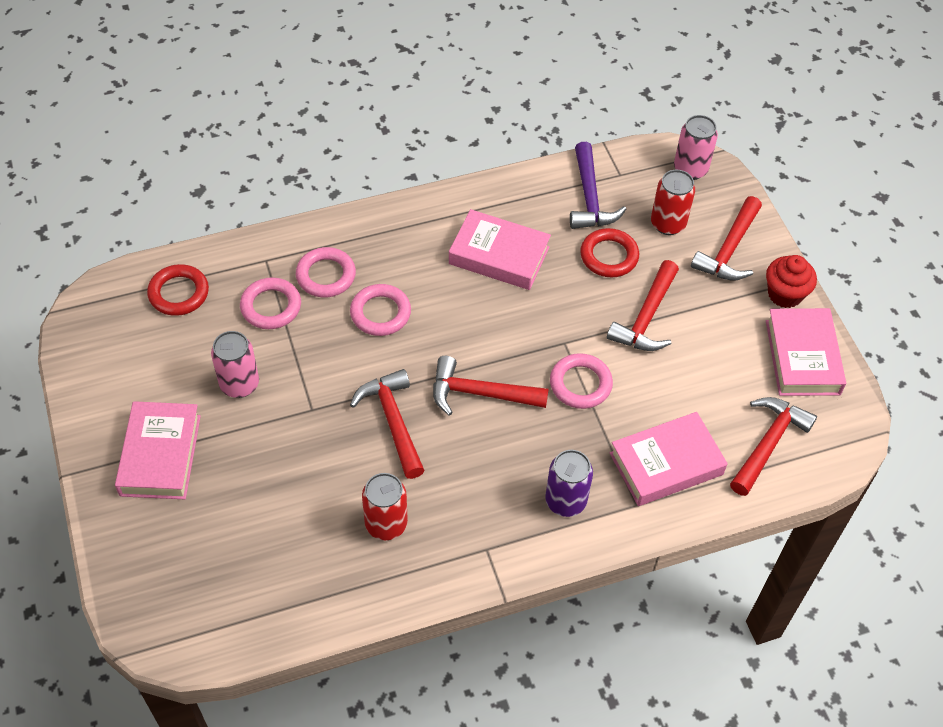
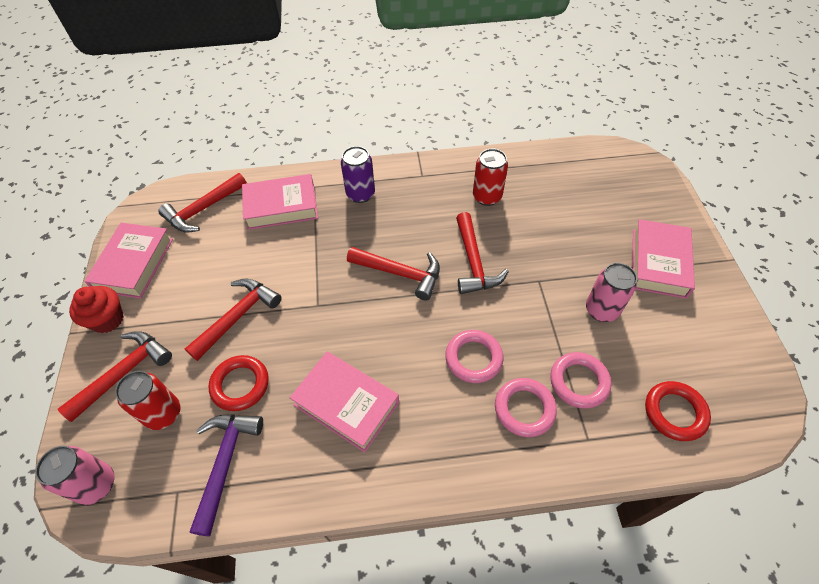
camera: 165 degrees left, 0 degrees up
(580, 384) = (318, 269): pink ring -> none

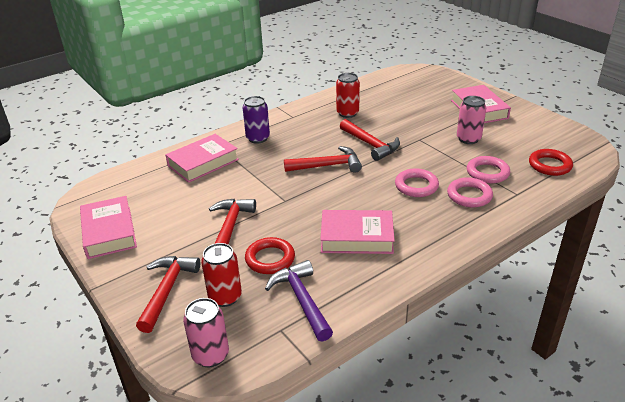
camera: 30 degrees left, 20 degrees down
(107, 319) = (119, 269): red cupcake -> none
(203, 210) = (138, 184): red hammer -> none

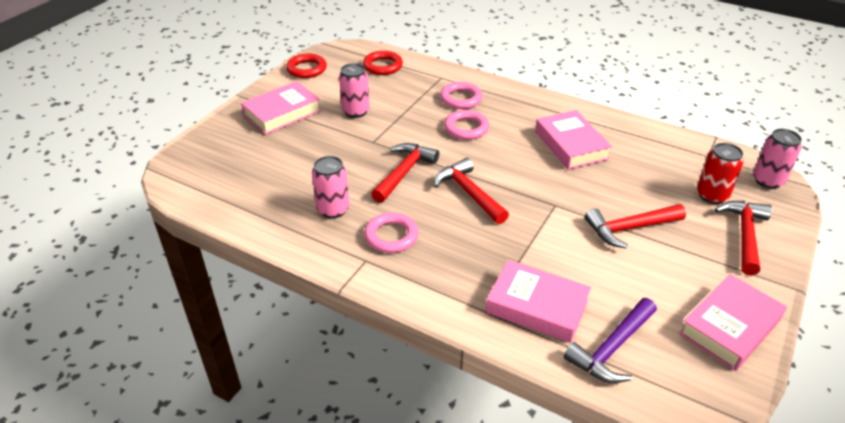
camera: 115 degrees left, 5 degrees up
(167, 290) = (744, 235): red hammer -> red hammer turned 120 degrees clockwise
(258, 138) = (444, 275): purple can -> none
(270, 259) = (644, 186): red ring -> red ring (307, 69)
(301, 300) = (670, 154): purple hammer -> purple hammer (612, 349)
(347, 113) = (333, 209): red can -> pink can
(487, 173) = (416, 94): pink ring -> pink ring (391, 236)

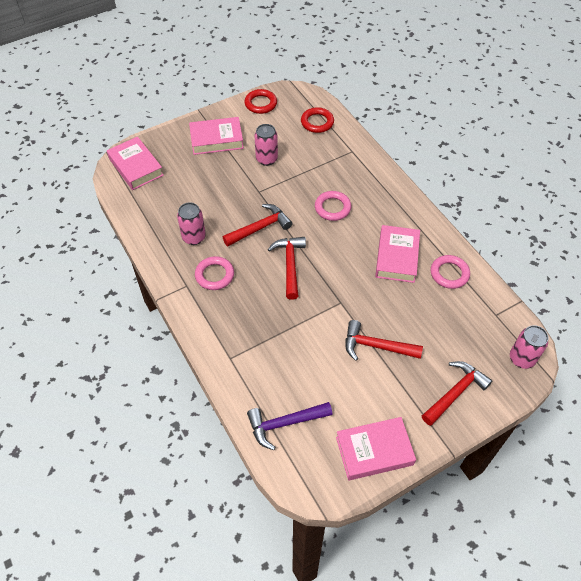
camera: 30 degrees right, 15 degrees up
(461, 99) = (350, 178): pink ring -> pink ring (449, 274)
(537, 306) = (263, 371): pink book -> pink book (136, 167)
(712, 196) = (463, 350): red can -> none

